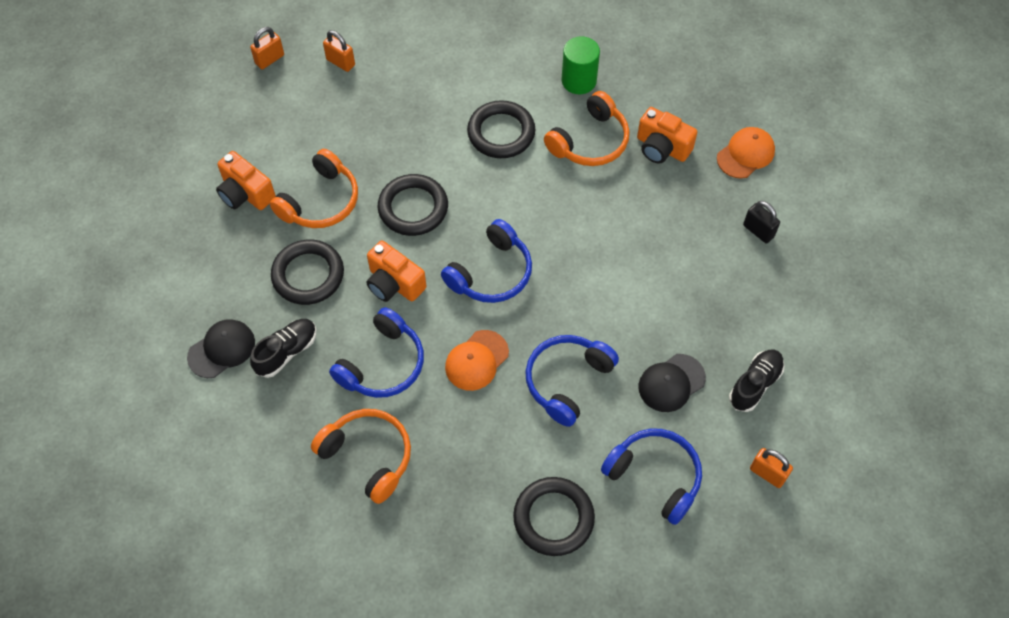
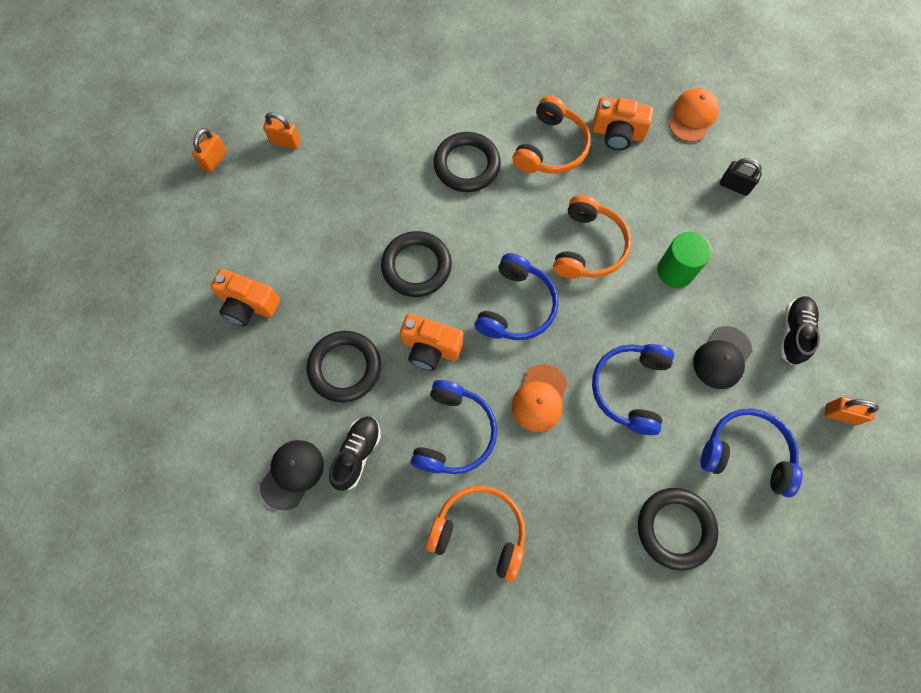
camera: 20 degrees left, 10 degrees up
(321, 201) = (325, 289): orange headphones -> orange headphones (588, 247)
(579, 81) = (516, 92): green cylinder -> green cylinder (675, 271)

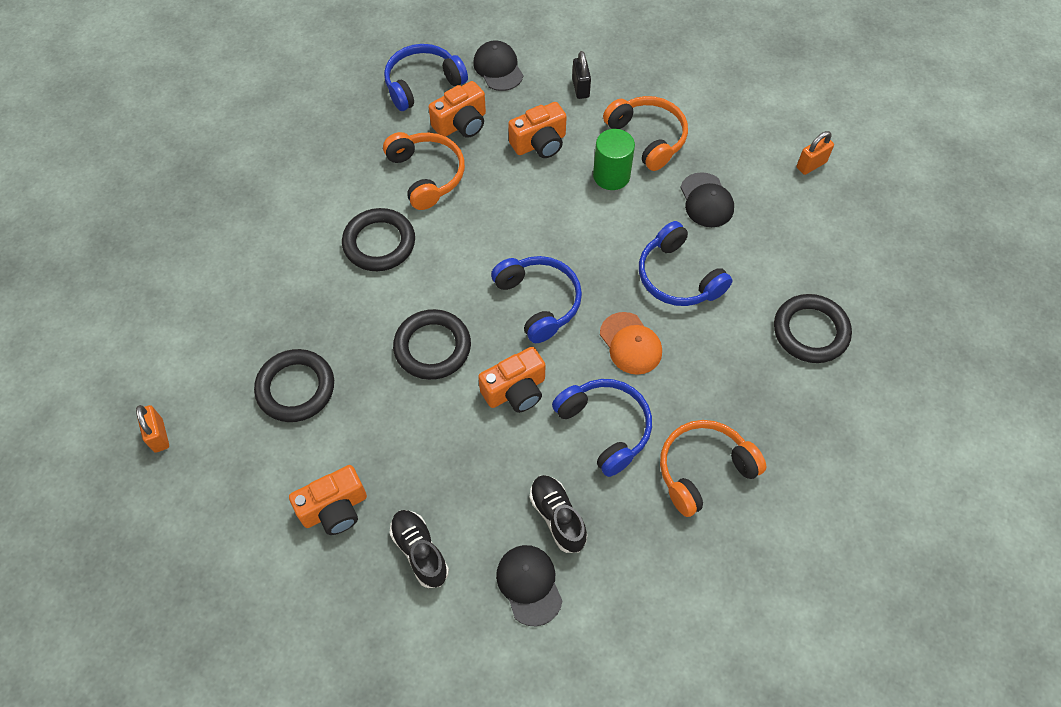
camera: 50 degrees left, 10 degrees down
(285, 142) = (206, 363): orange padlock -> none
(345, 368) = (471, 470): black ring -> black ring (296, 388)
(588, 247) = (537, 215): orange headphones -> orange headphones (648, 137)
(654, 198) = (539, 143): none -> orange camera
(692, 116) = (498, 68): orange cap -> black cap
(734, 186) = (580, 88): black padlock -> black padlock turned 75 degrees counterclockwise
(746, 453) = (791, 242): blue headphones -> blue headphones (422, 84)
(794, 333) = (727, 144): black shoe -> black shoe (420, 551)

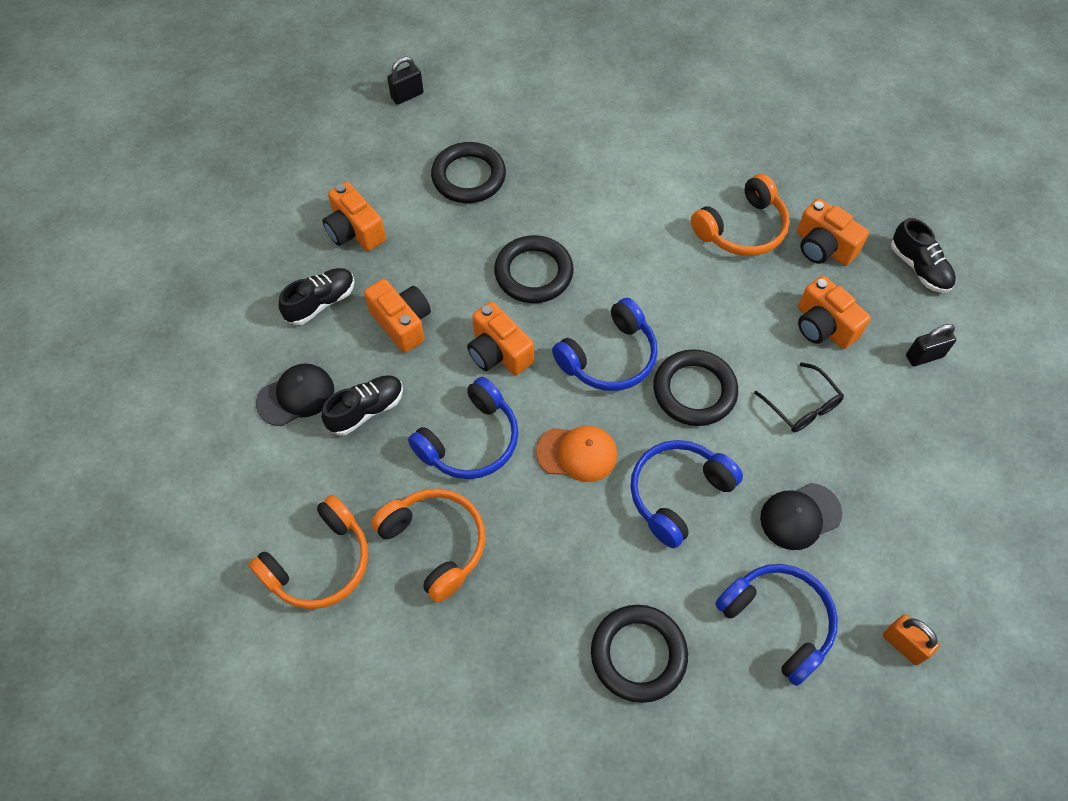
camera: 80 degrees right, 0 degrees up
(158, 435) = (407, 95): orange padlock -> black padlock
(379, 243) = (644, 206): black ring -> black ring (694, 391)
(422, 84) = (865, 202): blue headphones -> blue headphones (778, 621)
(463, 473) = (402, 323): none -> orange camera
(498, 68) = (919, 268): black cap -> black shoe
(611, 175) = (802, 406): green cylinder -> black glasses
(630, 343) = (577, 453): orange cap -> orange cap turned 135 degrees counterclockwise
(648, 137) = (875, 439): orange headphones -> orange headphones (320, 563)

